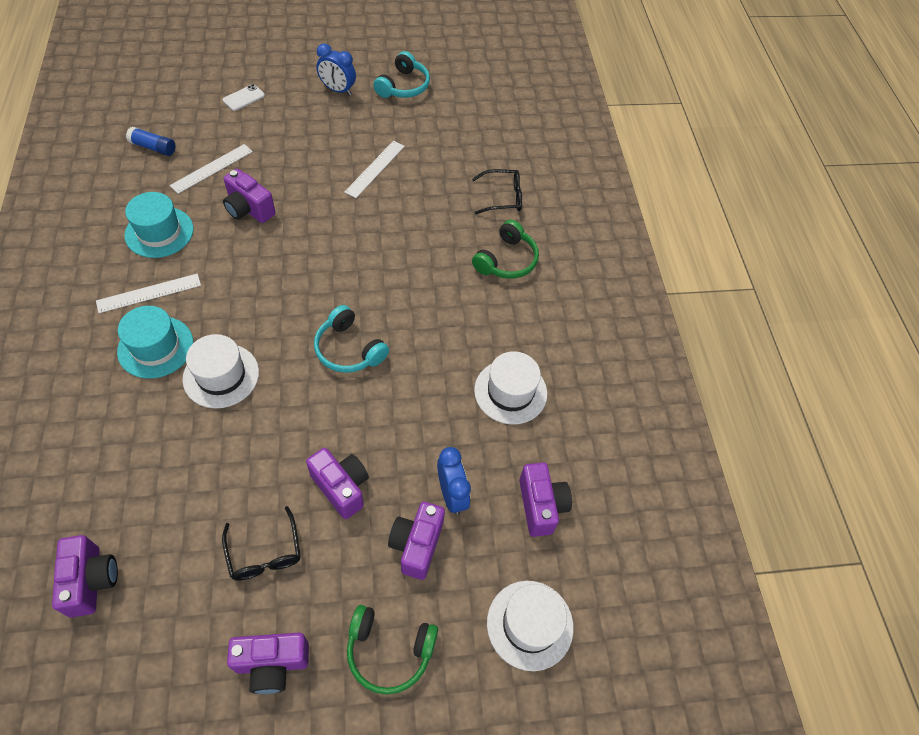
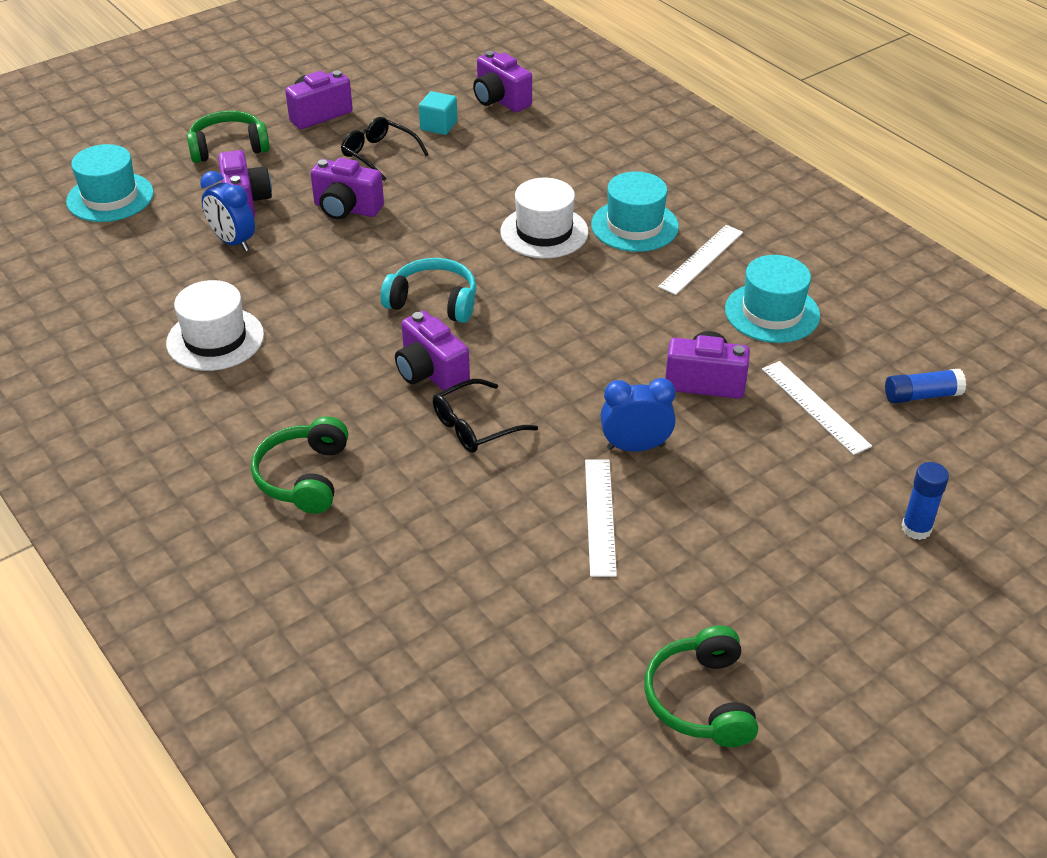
camera: 155 degrees right, 15 degrees down
(180, 569) = (438, 126): none -> turquoise cube
(212, 168) = (815, 407): white ruler -> white ruler turned 45 degrees counterclockwise
(243, 98) = (916, 528): white phone -> blue glue stick
(338, 90) = (799, 625): blue clock -> blue clock (635, 447)
(403, 86) = (700, 699): turquoise headphones -> green headphones
(502, 197) = (367, 568): black glasses -> black glasses (475, 426)
(530, 624) = (110, 197): white hat -> turquoise hat
(541, 506) = (133, 267): purple camera -> purple camera (430, 373)

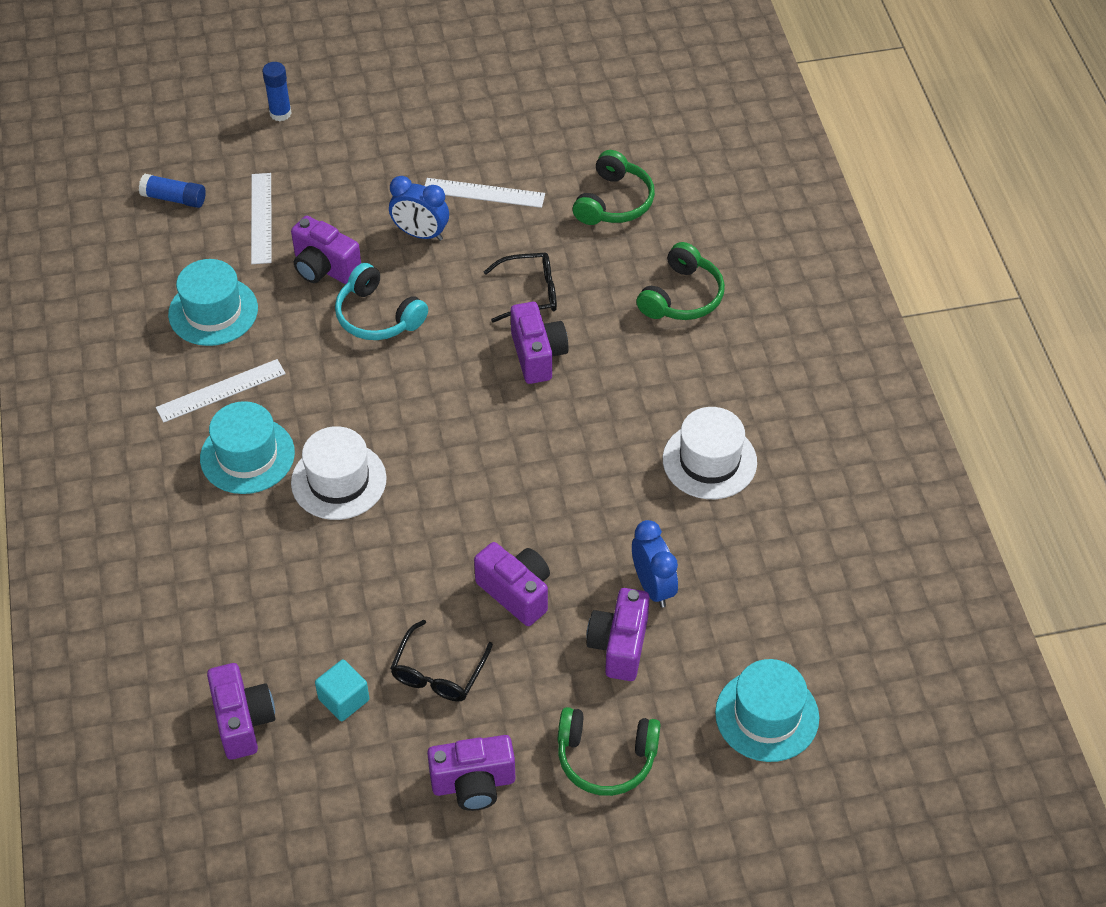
camera: 155 degrees left, 10 degrees up
(379, 155) = (438, 672): black glasses -> black glasses turned 45 degrees clockwise
(433, 301) = (494, 432): turquoise headphones -> turquoise headphones (377, 316)
(599, 516) = (484, 193): white ruler -> white ruler turned 75 degrees clockwise
(700, 699) = (502, 69): green headphones -> green headphones (614, 202)

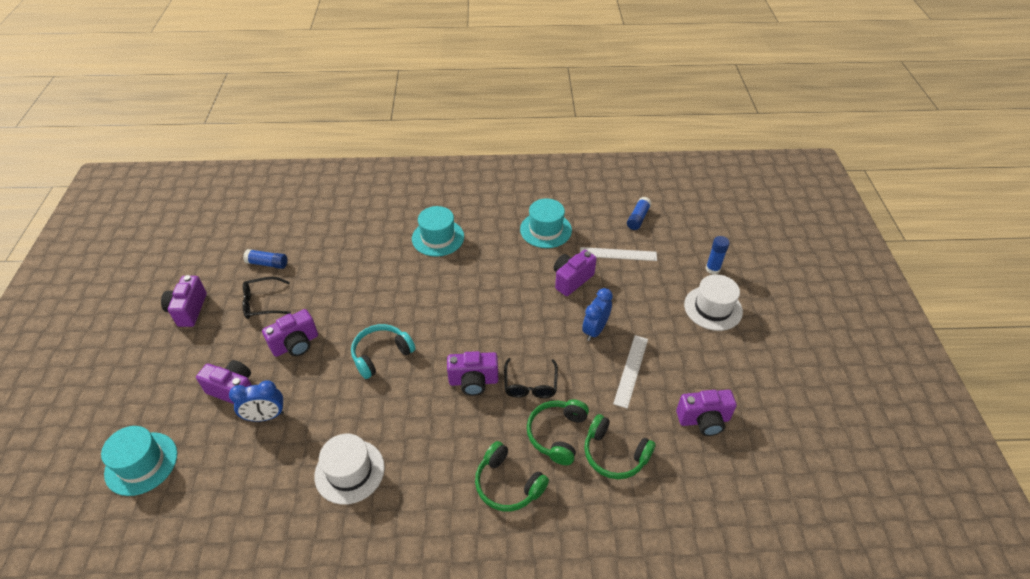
camera: 100 degrees right, 5 degrees down
(221, 390) = (486, 230): white ruler -> none
(243, 721) = (276, 227): purple camera -> purple camera (703, 420)
(338, 481) = (407, 273): white hat -> white hat (713, 308)
(344, 699) = (267, 264): turquoise cube -> blue glue stick
(377, 316) = (526, 301): turquoise headphones -> turquoise headphones (381, 354)
(438, 672) = (262, 303): black glasses -> black glasses turned 45 degrees counterclockwise
(606, 758) = (166, 371): green headphones -> green headphones (557, 434)

